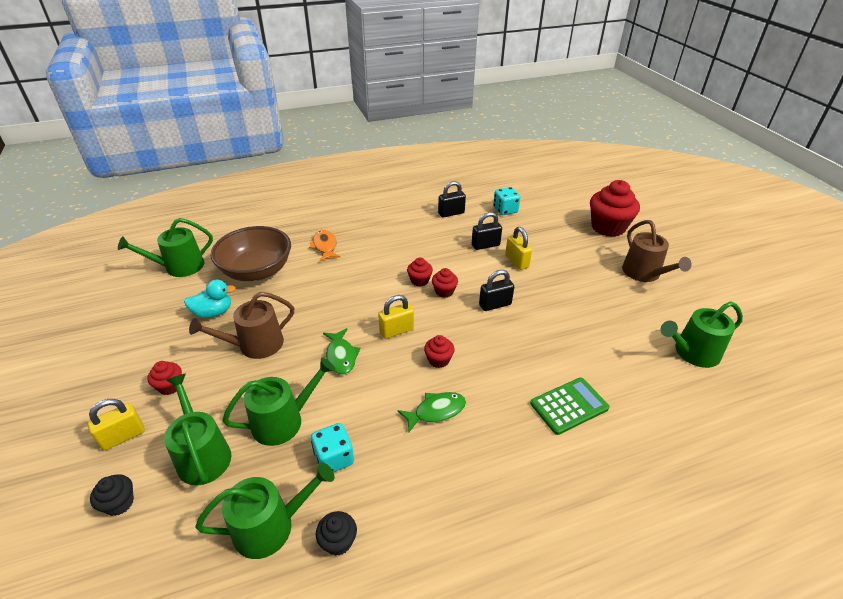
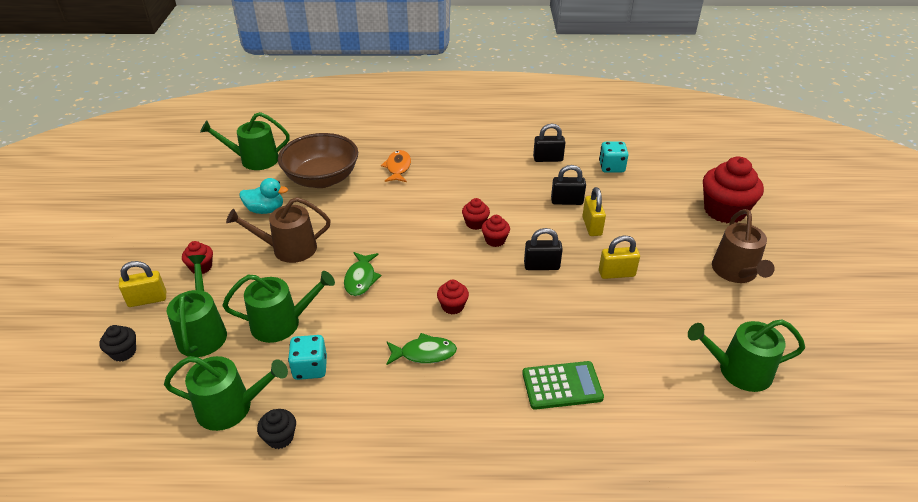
camera: 20 degrees right, 0 degrees up
(396, 330) = (426, 267): yellow padlock -> yellow padlock (616, 273)

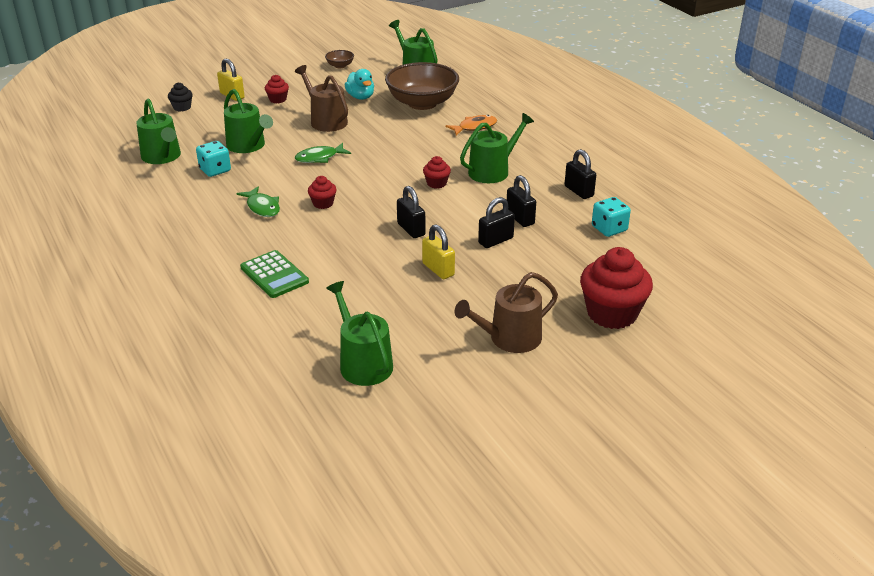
camera: 60 degrees right, 5 degrees down
(181, 200) = (340, 66): none -> brown bowl
(203, 332) = (218, 124): green watering can -> green watering can (492, 171)
(280, 437) = (149, 181): black cupcake -> none
(495, 240) = (423, 198): red cupcake -> none
(592, 226) = (495, 240): yellow padlock -> black padlock

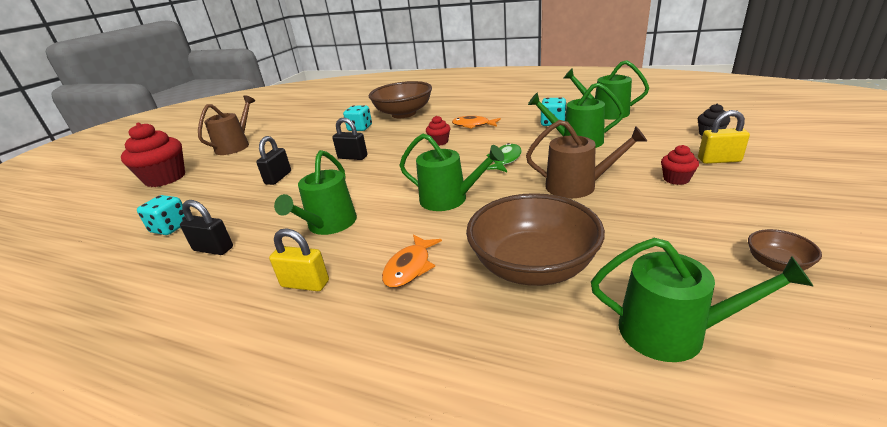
camera: 145 degrees right, 5 degrees down
(262, 207) = (473, 125): green fish -> orange fish
(274, 275) = (403, 114): green calculator -> brown bowl
(350, 276) = (360, 128): none -> turquoise dice
(360, 97) = (617, 230): turquoise duck -> none
(363, 363) = (311, 115): green watering can -> green watering can (449, 199)
(436, 183) = (373, 189): red cupcake -> none
(438, 269) = (308, 150): yellow padlock -> yellow padlock (305, 284)
(520, 218) = (267, 199): black padlock -> none

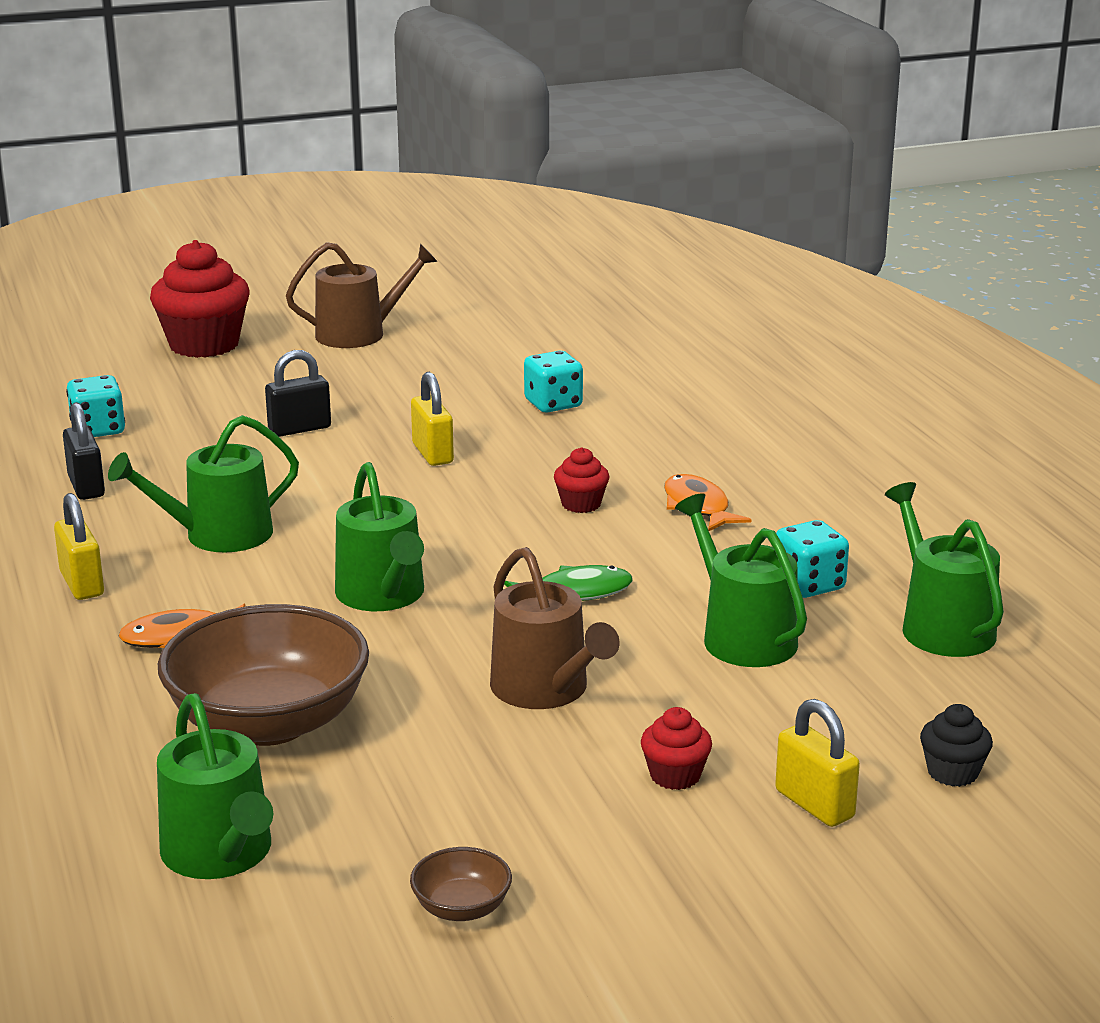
camera: 45 degrees right, 5 degrees down
(352, 157) = (432, 453): black padlock -> yellow padlock
(403, 114) = (672, 414): brown bowl -> none

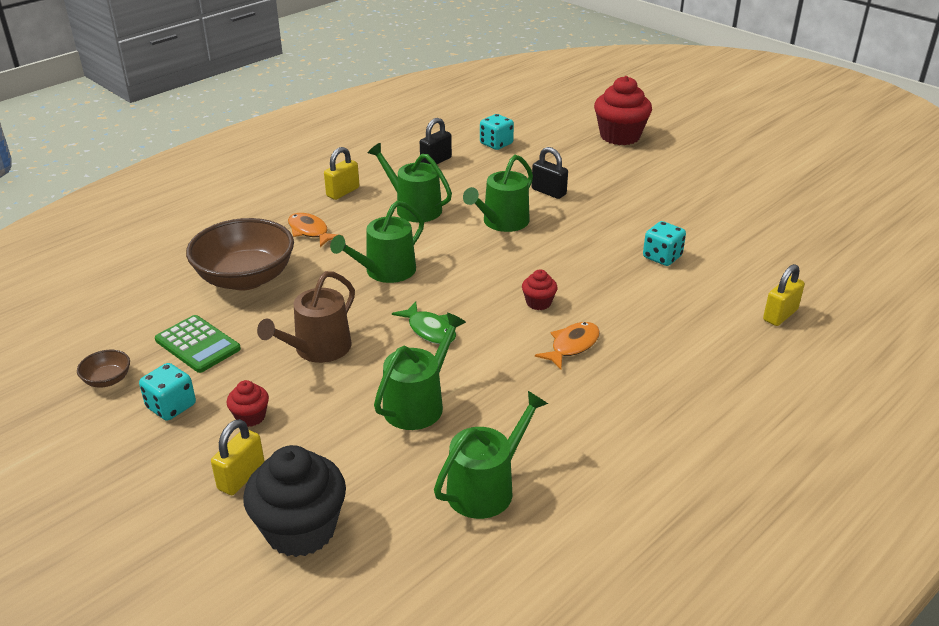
camera: 65 degrees right, 10 degrees up
(221, 854) = (132, 301): green watering can -> green watering can (502, 222)
(359, 334) = (685, 171): brown watering can -> none
(432, 453) = (557, 238): yellow padlock -> yellow padlock (780, 315)
(434, 799) = (197, 344): none -> green calculator
(809, 585) = (502, 415): turquoise dice -> turquoise dice (171, 406)
(952, 772) = (300, 529): black cupcake -> black cupcake, size x2.10

